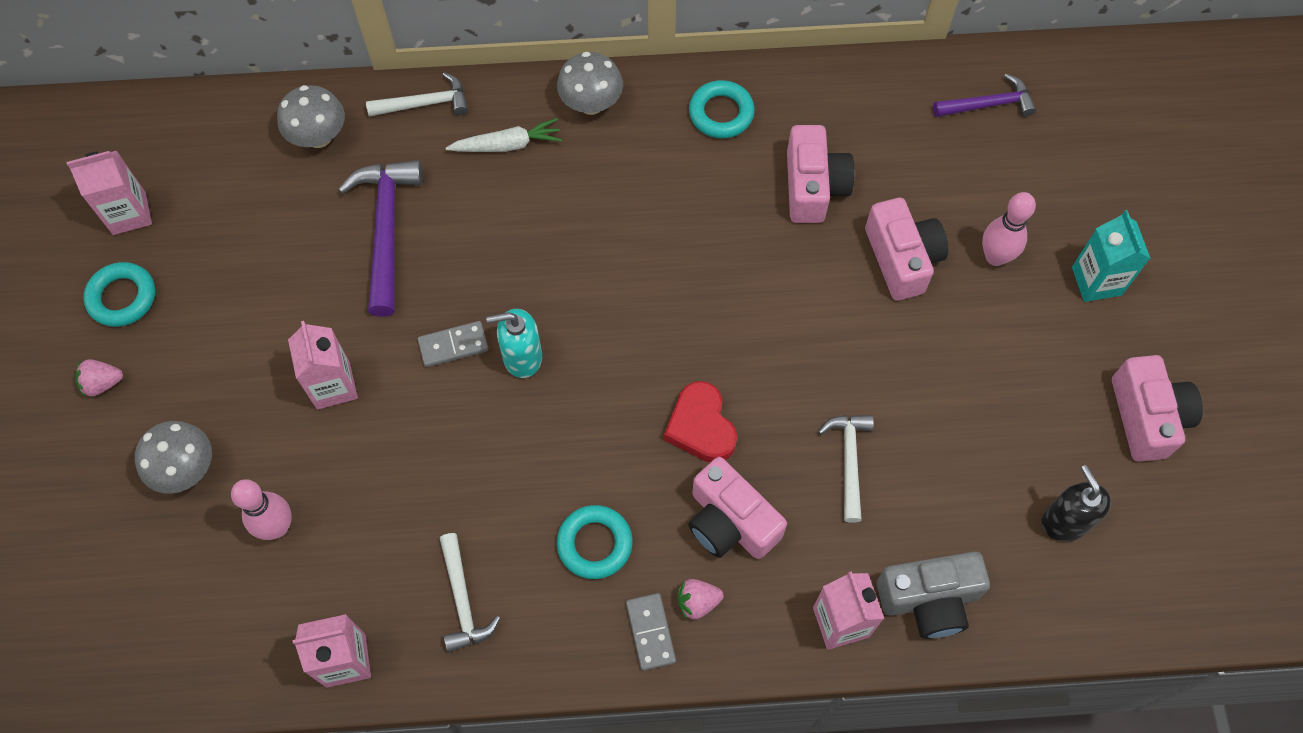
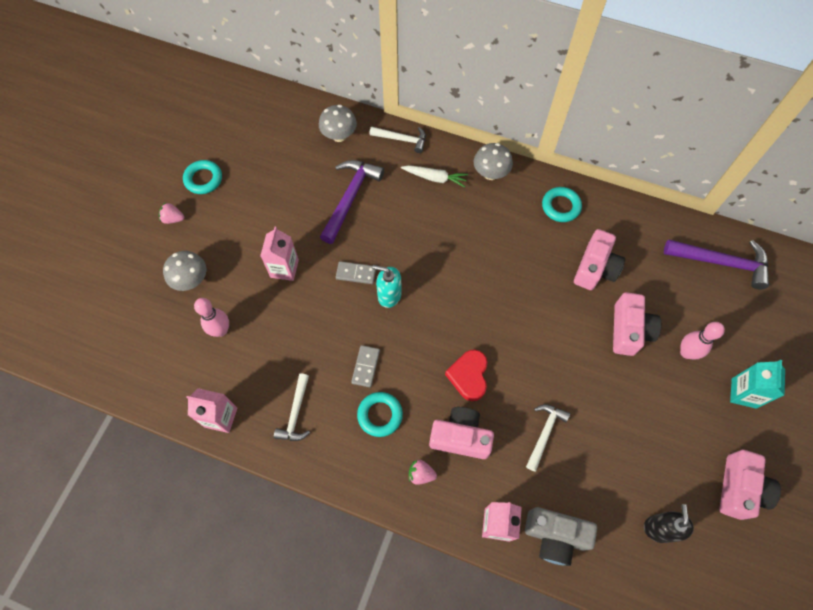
camera: 25 degrees right, 0 degrees up
(129, 213) = (227, 138): pink carton -> none
(650, 632) = (387, 479): grey domino -> grey domino (365, 366)
(730, 522) = (460, 437): pink camera -> pink camera turned 120 degrees clockwise
(988, 104) = (722, 262): purple hammer -> purple hammer, size x1.62

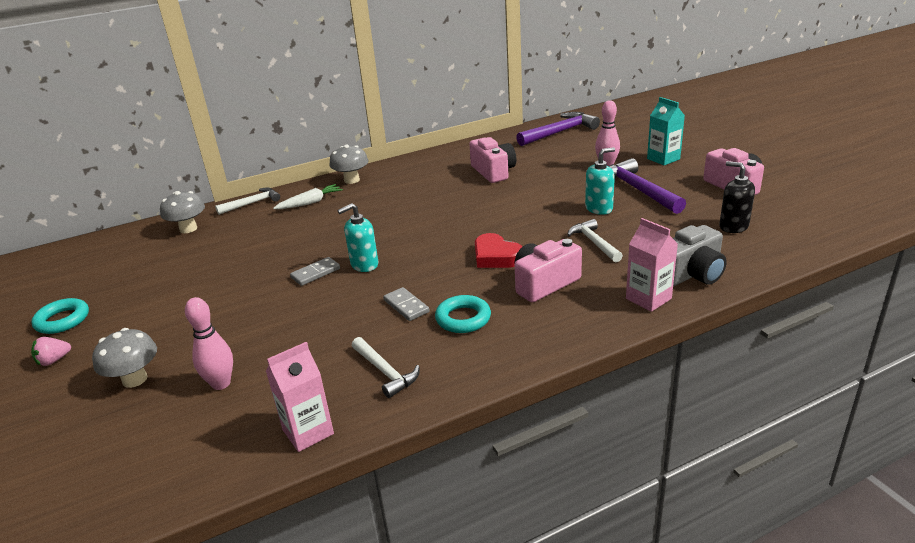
camera: 45 degrees left, 35 degrees down
(284, 268) = (238, 311): pink carton -> none
(350, 198) = (248, 247): purple hammer -> purple hammer (637, 190)
(421, 474) = (551, 320): pink strawberry -> none
(560, 206) = (426, 166): turquoise ring -> none
(602, 400) = (599, 208): none -> turquoise soap dispenser
(629, 330) = (559, 178): pink camera -> none

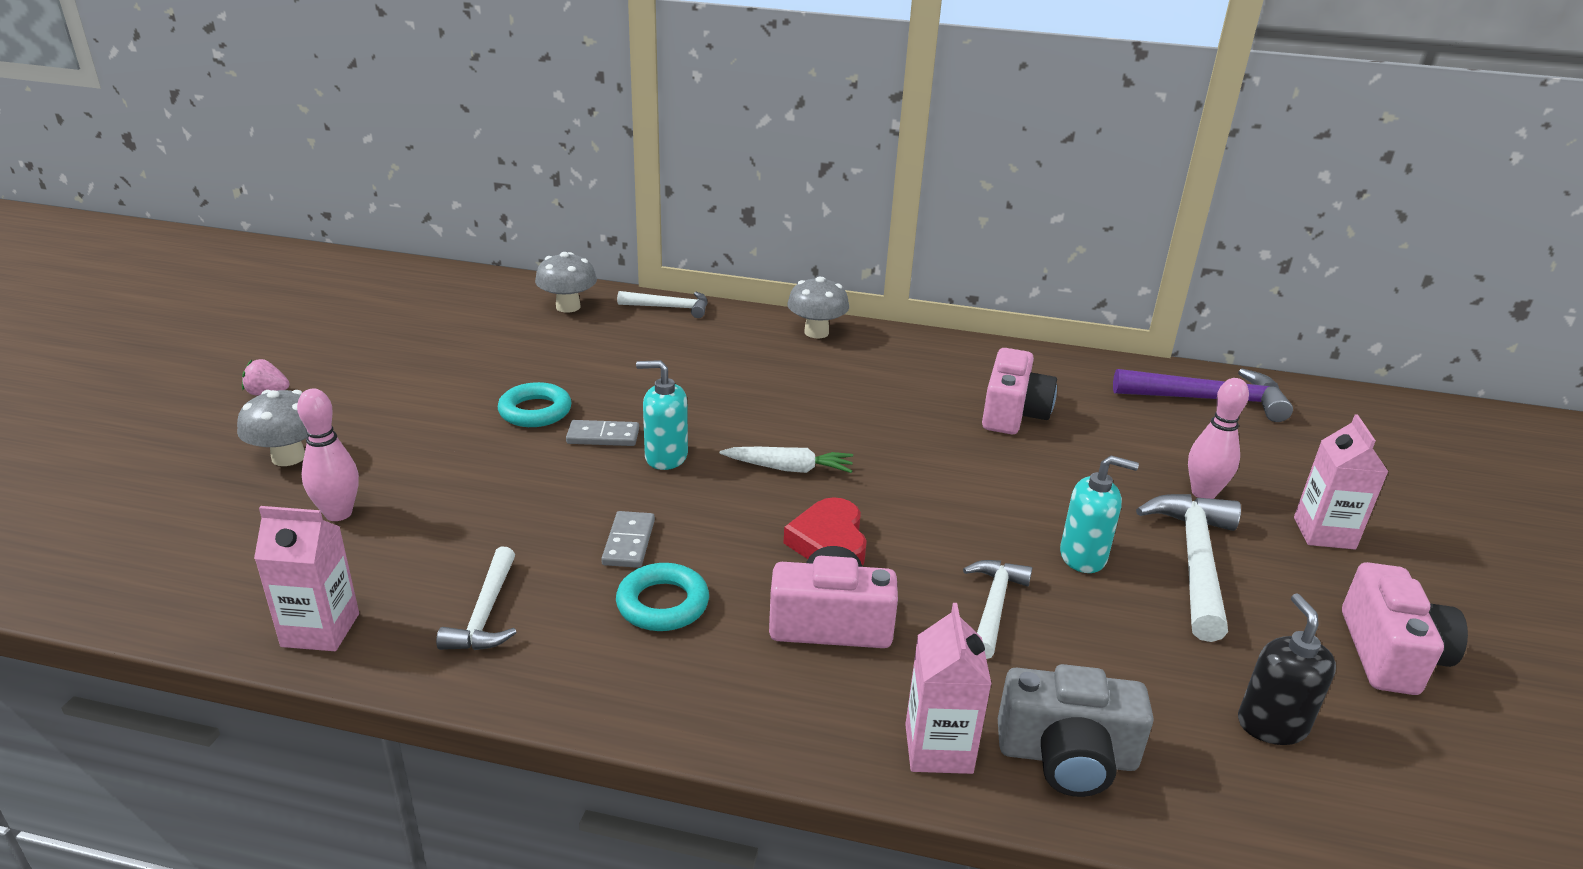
camera: 35 degrees right, 0 degrees up
(62, 320) = (331, 352): turquoise ring -> turquoise ring (535, 411)
(310, 203) = (728, 339): white carrot -> white carrot (789, 468)
(637, 190) = (1194, 561): purple hammer -> white hammer
(663, 159) = (1324, 533): turquoise carton -> pink carton

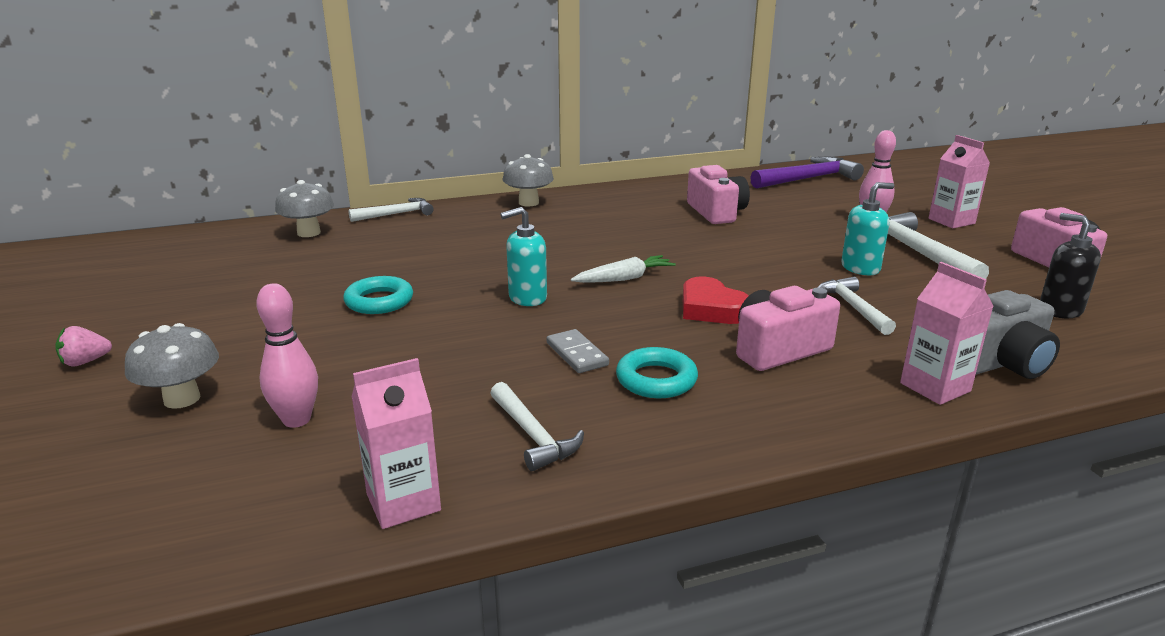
camera: 30 degrees left, 5 degrees down
(603, 436) = (460, 300): grey domino -> none

